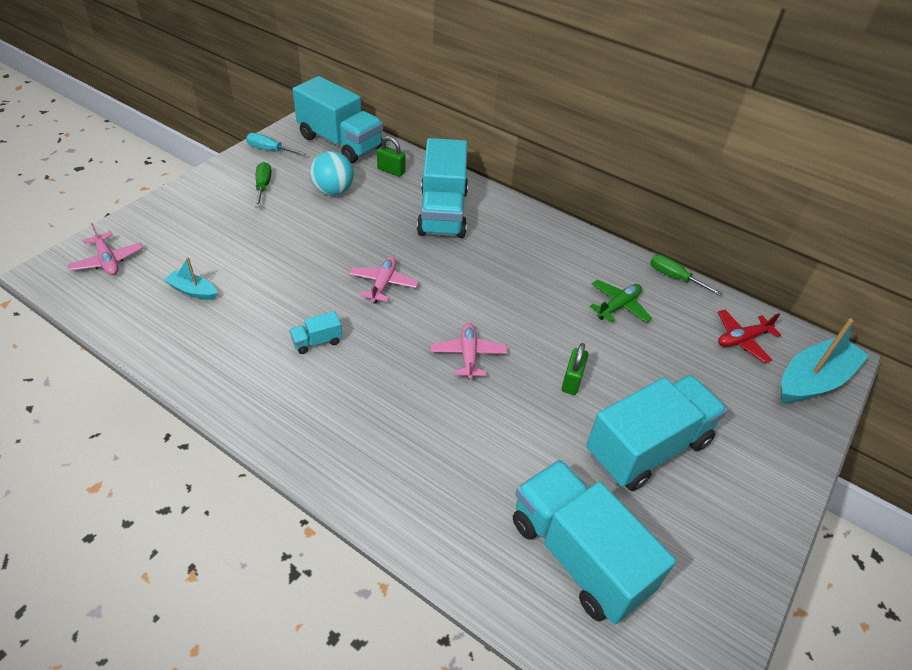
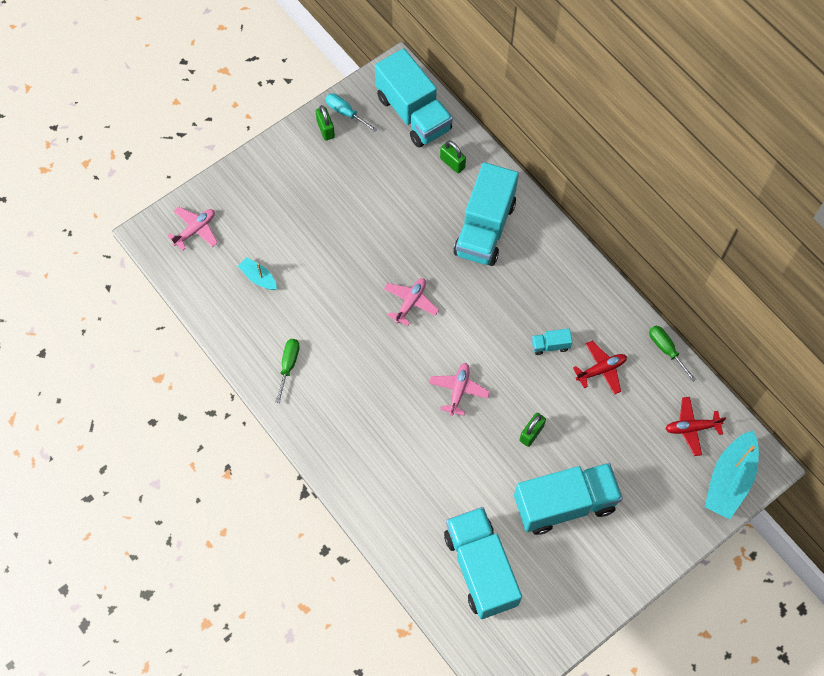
camera: 20 degrees right, 20 degrees up
(108, 261) = (195, 230): pink plane -> pink plane turned 120 degrees counterclockwise
(251, 163) = (325, 129): none -> green padlock
(263, 186) = (331, 163): green screwdriver -> green screwdriver (288, 365)
(317, 341) = (345, 351): turquoise truck -> turquoise truck (550, 345)
(333, 191) = (393, 181): turquoise ball -> none
(618, 306) = (601, 370): green plane -> red plane
(813, 380) = (729, 480): turquoise boat -> turquoise boat turned 135 degrees clockwise

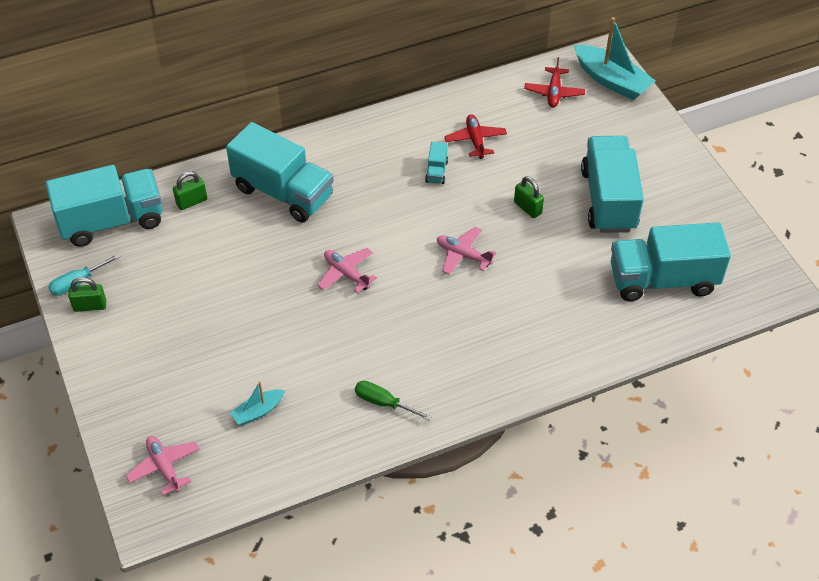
camera: 75 degrees left, 15 degrees down
(666, 350) = (469, 90): green screwdriver -> none

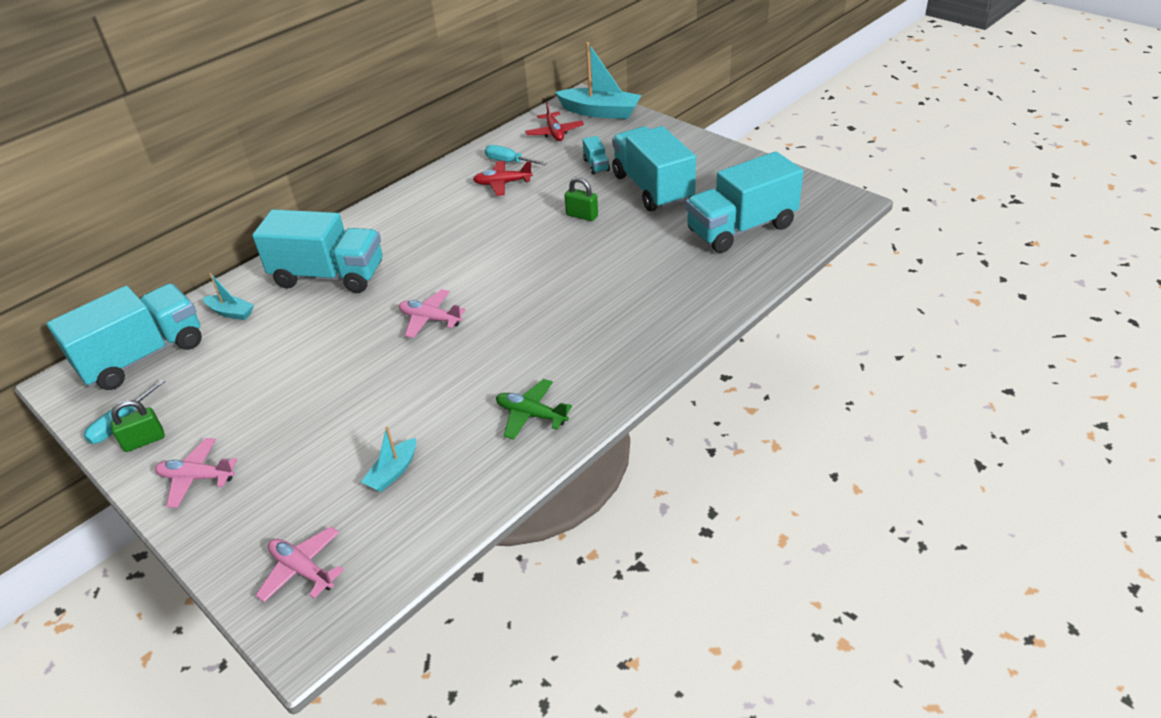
camera: 20 degrees left, 10 degrees down
(191, 202) = (231, 312): green padlock -> turquoise boat
(383, 403) = (531, 415): green screwdriver -> green plane
(436, 171) = (478, 215): turquoise truck -> turquoise truck (596, 165)
(463, 255) = (541, 268): pink plane -> pink plane (196, 478)
(475, 140) = (502, 183): red plane -> red plane turned 60 degrees counterclockwise
(493, 115) = (509, 162): none -> turquoise screwdriver

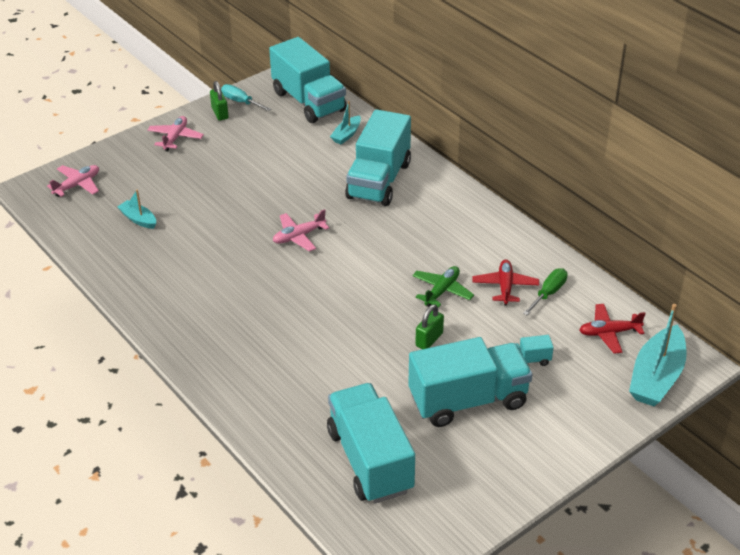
camera: 95 degrees right, 0 degrees up
(430, 319) = (299, 236): pink plane -> pink plane turned 150 degrees counterclockwise
(509, 162) = (548, 293): turquoise screwdriver -> green screwdriver
(531, 415) = (162, 287): green plane -> green plane (442, 291)

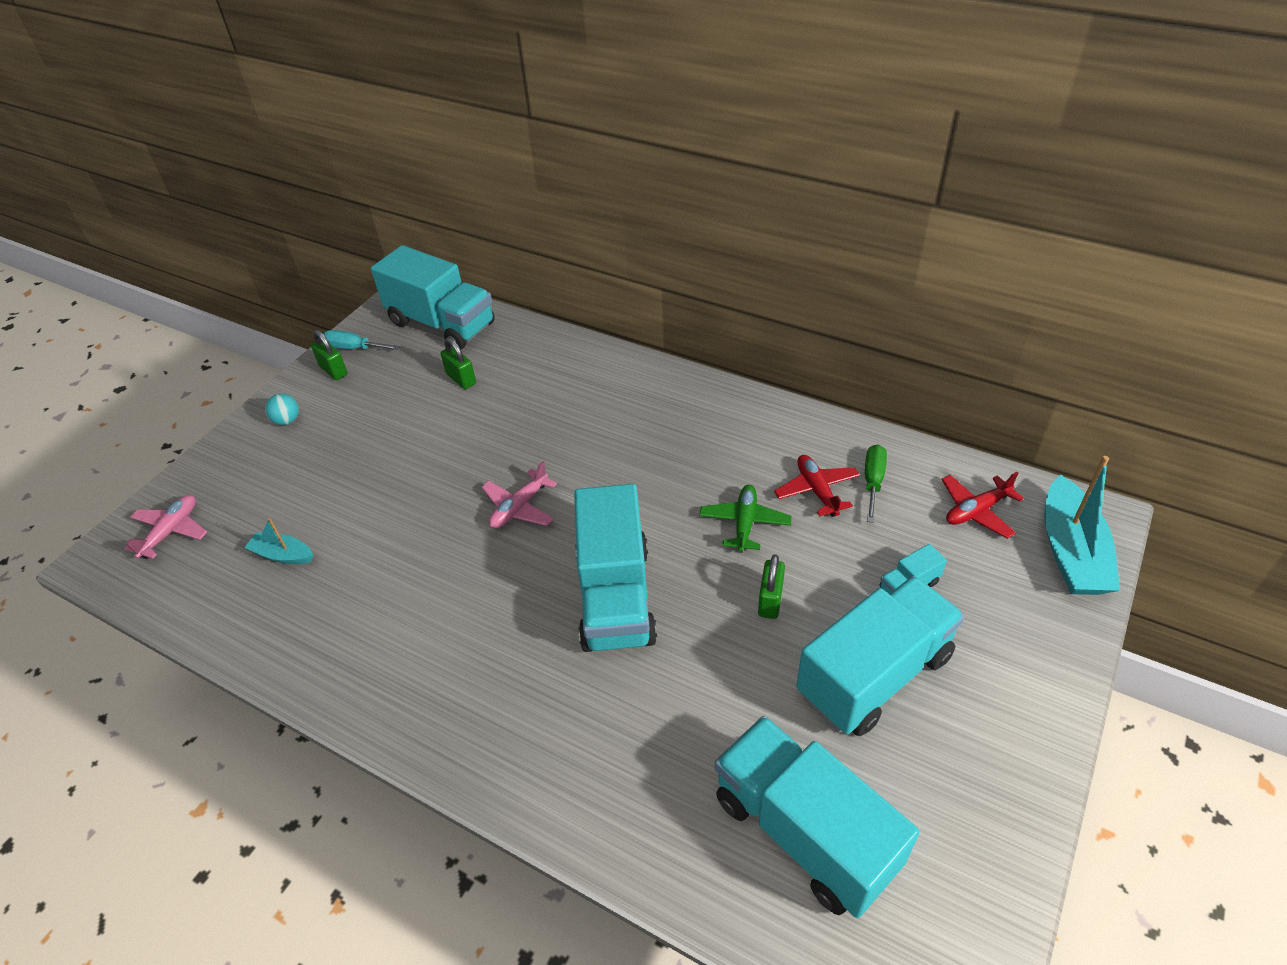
camera: 20 degrees left, 5 degrees up
(175, 138) = (287, 420): pink plane -> turquoise ball
(303, 143) = (461, 379): none -> green padlock
(346, 135) = (510, 352): turquoise boat -> none
(379, 180) = (582, 399): turquoise truck -> turquoise truck (615, 596)

